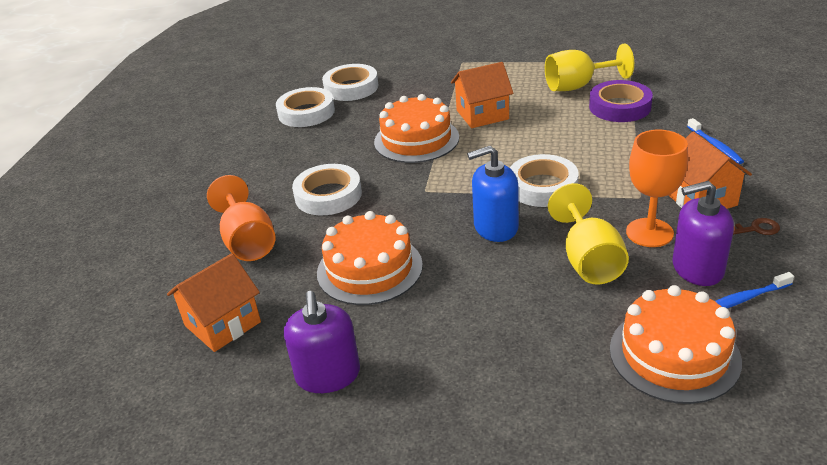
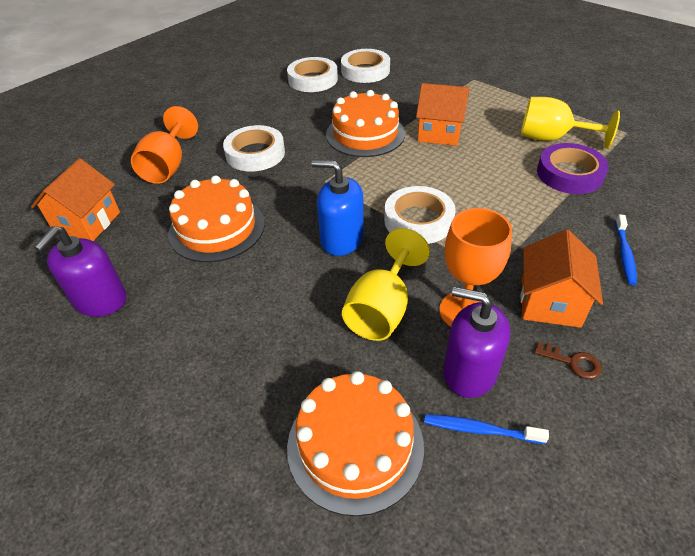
camera: 30 degrees right, 10 degrees up
(222, 324) = (87, 222): orange house -> orange house turned 60 degrees counterclockwise

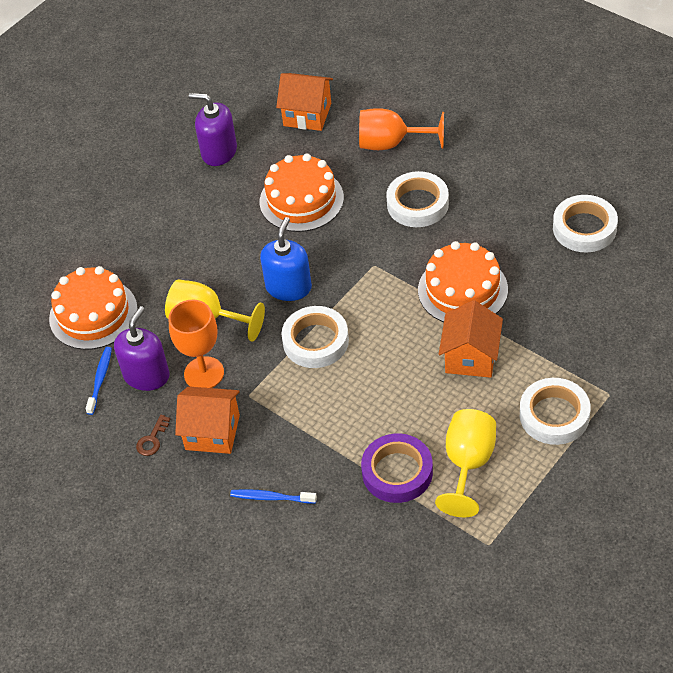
camera: 90 degrees right, 5 degrees up
(365, 71) = (616, 278): white tape -> white tape (554, 415)

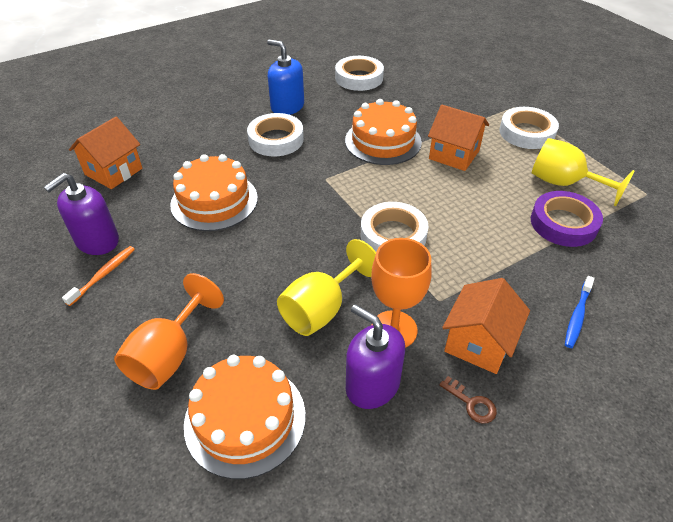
camera: 75 degrees left, 5 degrees down
(100, 380) = (356, 438): blue toothbrush -> none
(186, 175) = (103, 275): none -> orange toothbrush
(288, 287) = (316, 236): blue soap dispenser -> blue soap dispenser (287, 107)
(391, 143) = (197, 135): orange goblet -> orange goblet (169, 355)

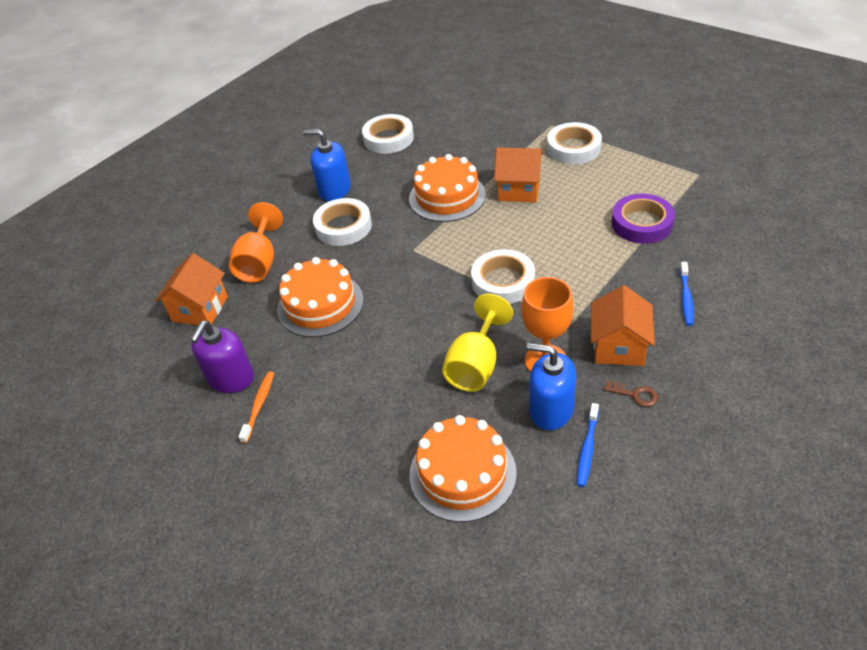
camera: 15 degrees left, 0 degrees up
(169, 355) = (366, 449): orange goblet -> orange goblet (259, 263)
(372, 385) = (551, 410): purple soap dispenser -> blue soap dispenser
(388, 445) = (587, 449): none -> blue toothbrush
(564, 183) = (627, 187): yellow goblet -> none

